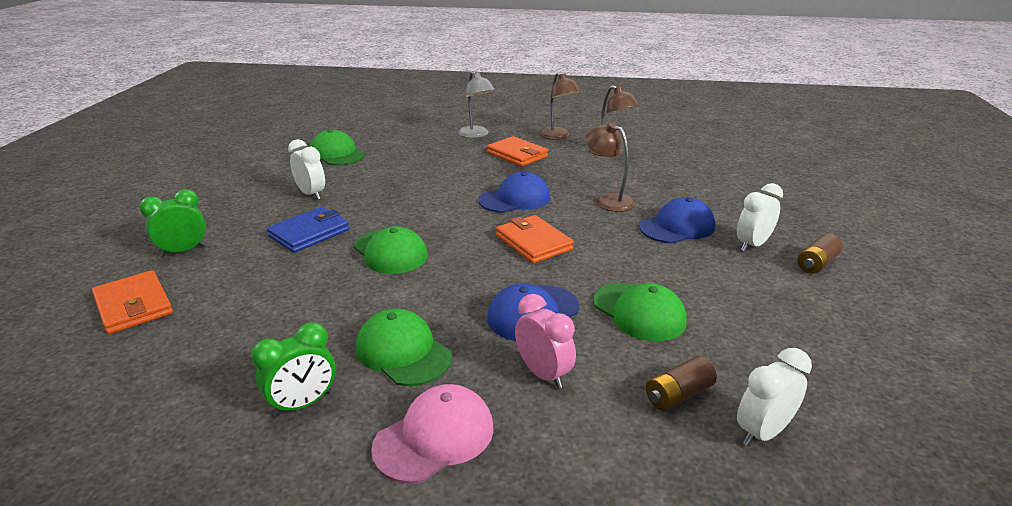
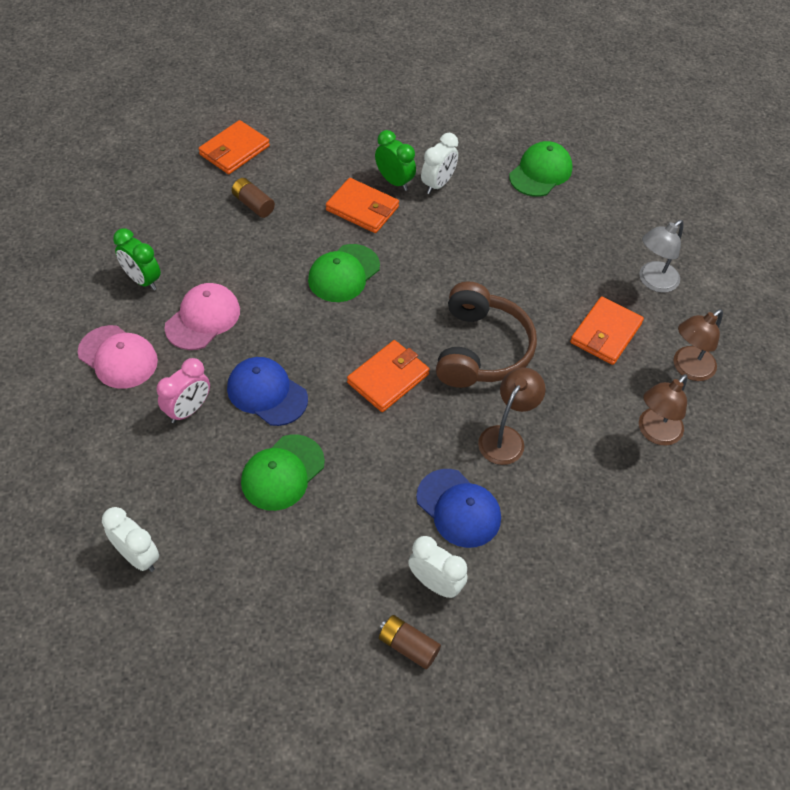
camera: 75 degrees right, 25 degrees up
(183, 251) = (313, 143): green clock -> green clock (394, 181)
(309, 233) = (362, 208): blue wallet -> orange wallet
(403, 352) = (203, 318): green cap -> pink cap
(515, 199) = (480, 349): blue cap -> brown headphones
(678, 395) = (174, 501): brown battery -> brown battery (253, 204)

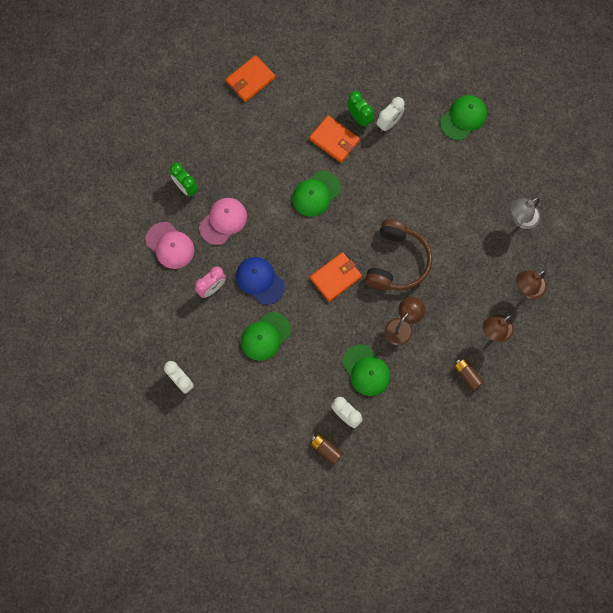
camera: 10 degrees right, 20 degrees up
(253, 204) = (260, 130): brown battery -> brown battery (467, 375)
(458, 508) = (366, 370): blue cap -> green cap
(606, 333) = (480, 257): orange wallet -> none

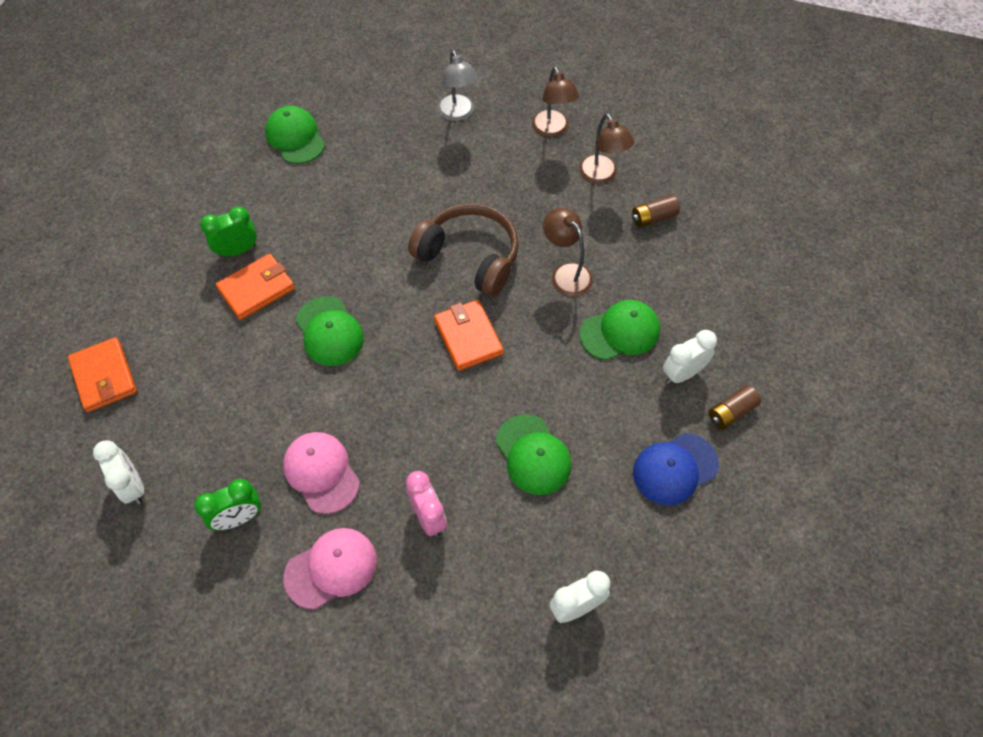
camera: 75 degrees left, 15 degrees down
(260, 280) = (439, 441): blue cap -> blue cap (674, 469)
(389, 123) = (262, 218): white clock -> white clock (133, 486)

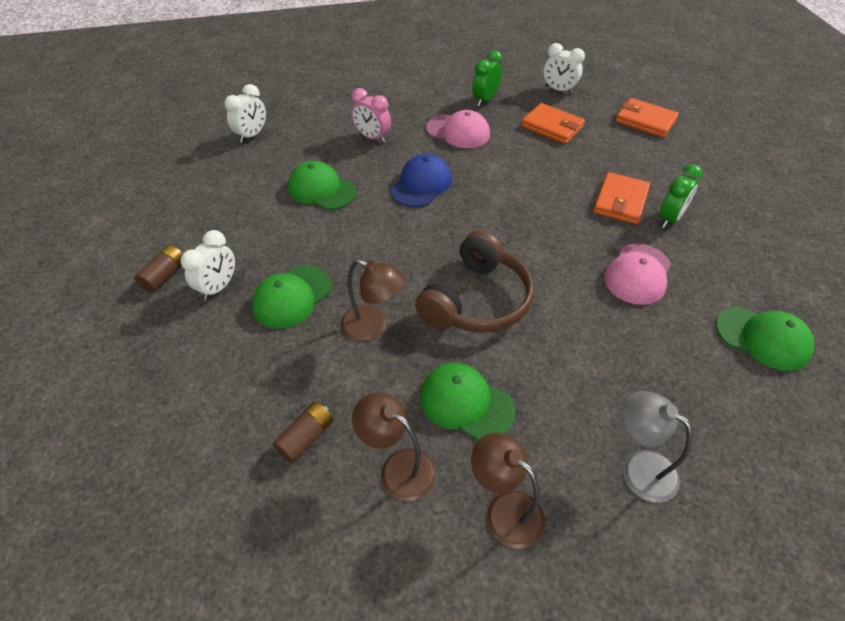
camera: 150 degrees right, 10 degrees down
(329, 331) = (535, 198): green cap -> green cap (466, 403)
(331, 568) = (412, 101): pink cap -> pink cap (637, 274)
(468, 337) = (425, 238): orange wallet -> orange wallet (552, 126)
(469, 257) = (476, 300): brown headphones -> brown headphones turned 60 degrees counterclockwise
(674, 469) = (206, 221): blue cap -> blue cap (421, 184)

